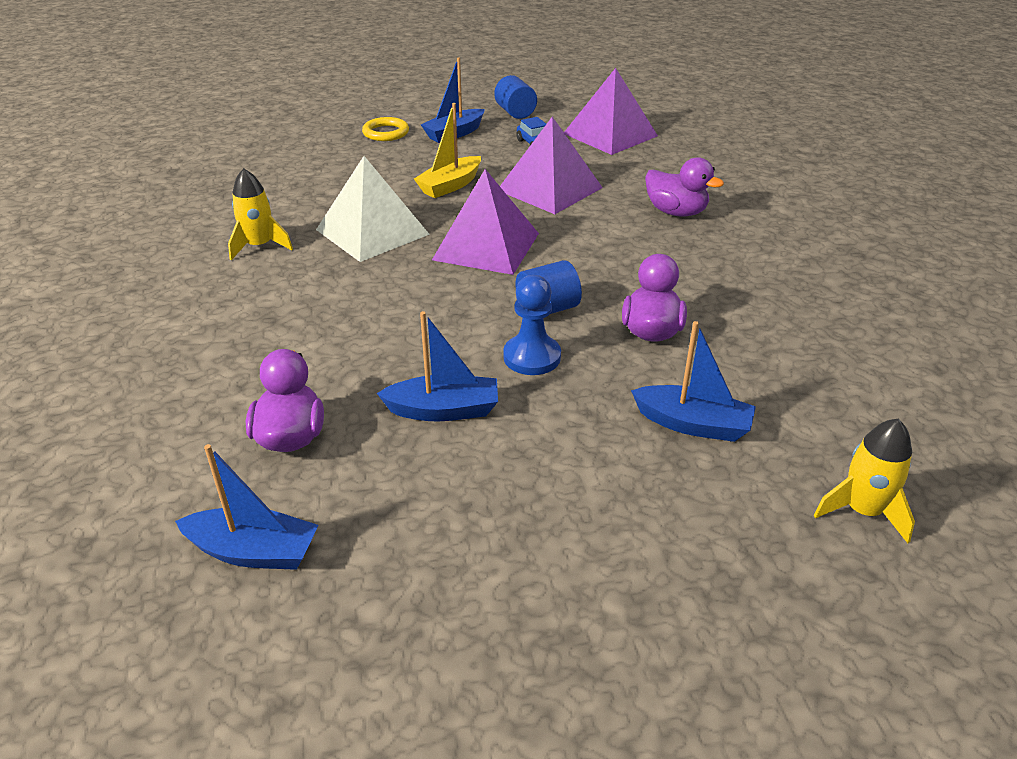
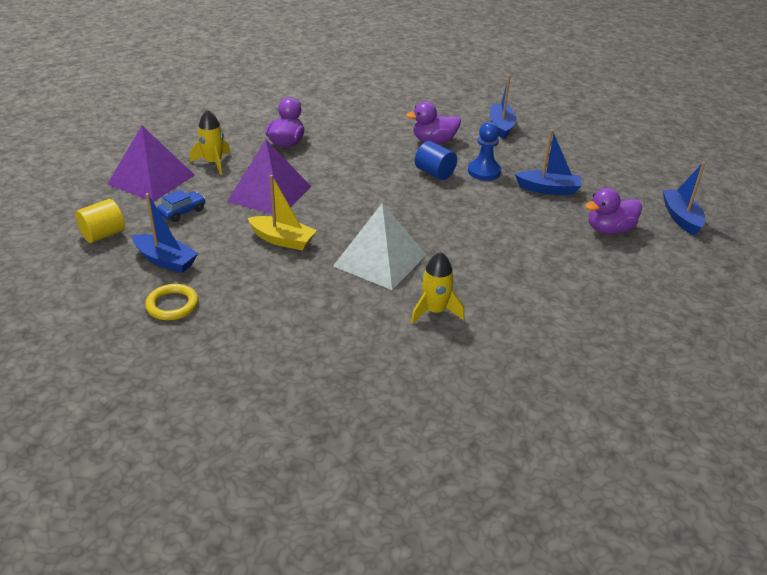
camera: 110 degrees left, 0 degrees up
(444, 410) = (548, 189): blue boat -> blue boat turned 120 degrees clockwise
(486, 246) = (373, 206): purple pyramid -> none
(515, 113) = (103, 234): blue cylinder -> yellow cylinder
(862, 511) = (522, 93): yellow rocket -> yellow rocket (213, 163)

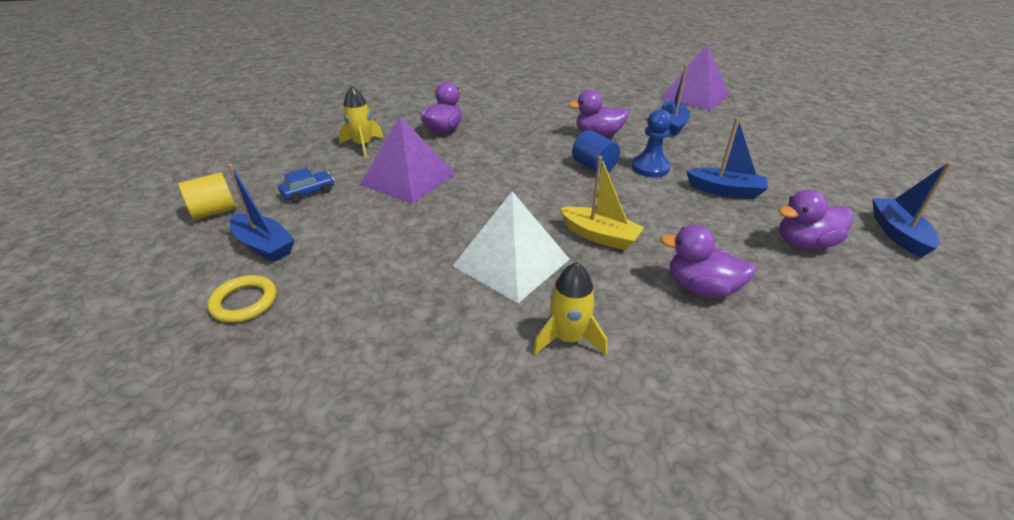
camera: 10 degrees right, 0 degrees up
(151, 179) = (293, 158): purple pyramid -> purple pyramid (695, 96)
(282, 240) = (404, 230): yellow boat -> yellow boat (599, 236)
(530, 269) = (701, 288): none -> purple duck

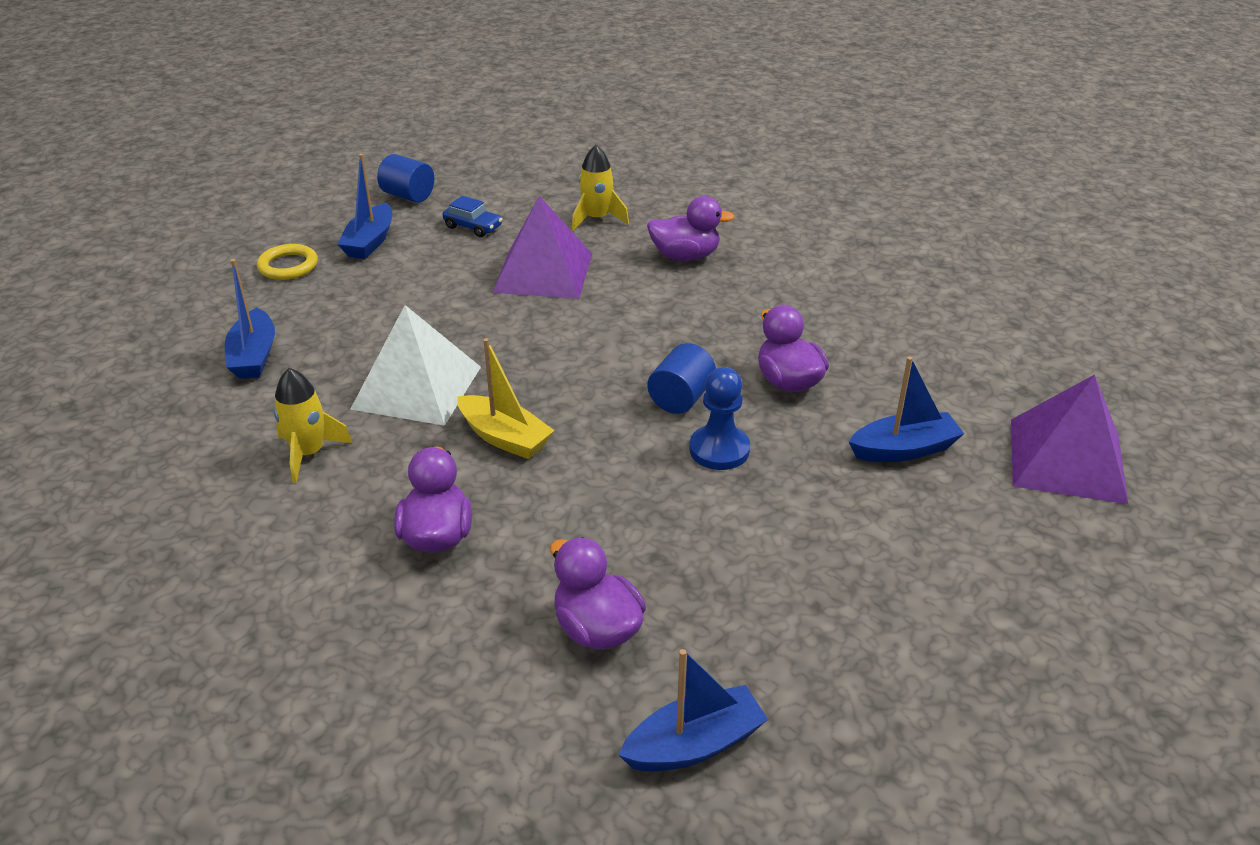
camera: 65 degrees right, 0 degrees up
(214, 212) = (408, 196): yellow cylinder -> blue cylinder
(599, 236) = (504, 438): yellow boat -> yellow boat turned 60 degrees counterclockwise
(725, 191) = (702, 534): blue boat -> blue boat (254, 356)

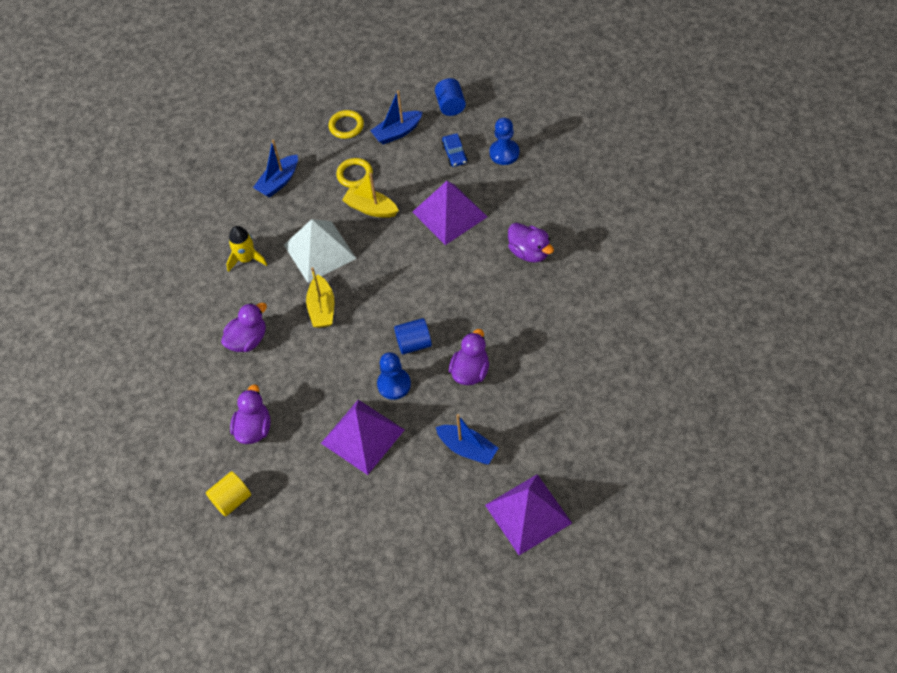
camera: 50 degrees right, 20 degrees up
(363, 299) = (355, 175): none -> yellow ring
(432, 315) = (371, 208): none -> yellow boat
(531, 201) = (504, 153): none -> blue pawn
(597, 219) = (520, 191): yellow rocket -> none
(694, 744) = (231, 500): blue boat -> yellow cylinder
(764, 526) = (363, 436): none -> purple pyramid

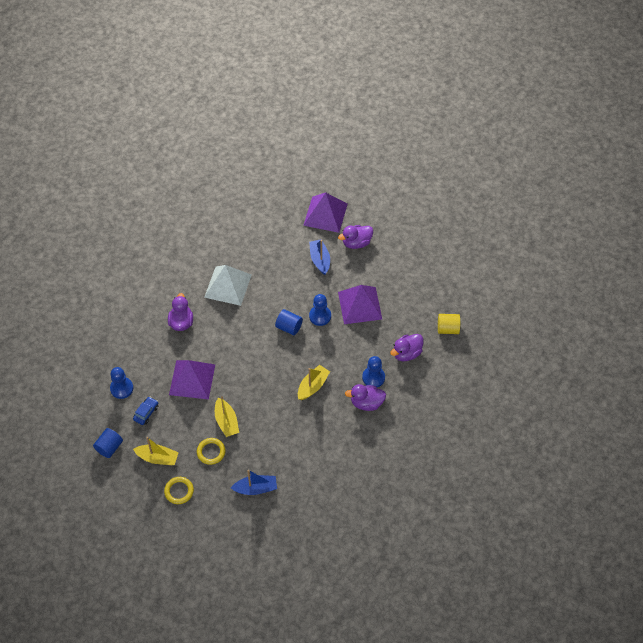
camera: 140 degrees left, 0 degrees up
(246, 259) = (322, 453): yellow rocket -> none
(266, 371) = (373, 377): none -> blue pawn
(320, 251) = (280, 420): white pyramid -> white pyramid (228, 285)
(397, 132) = (157, 458): blue boat -> yellow boat
(470, 371) = (279, 291): purple duck -> purple duck (356, 243)

